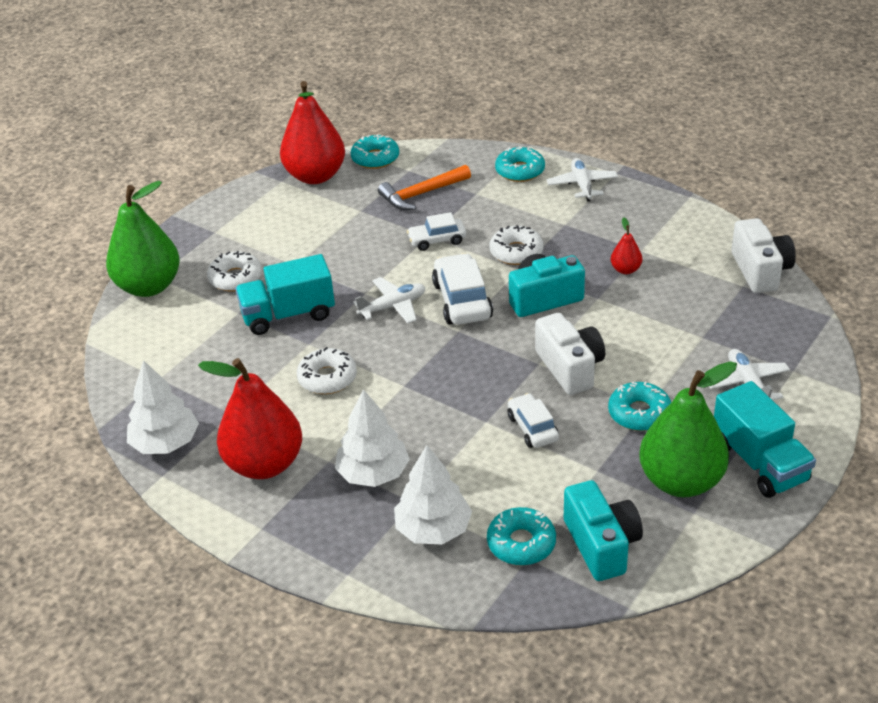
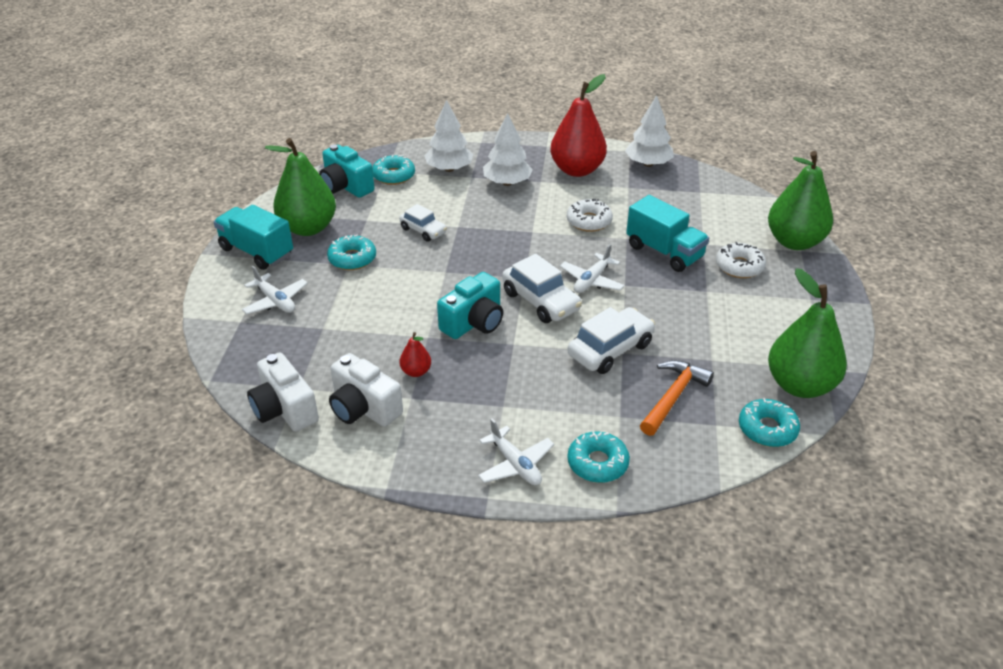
camera: 150 degrees right, 0 degrees up
(288, 315) = (664, 252): turquoise truck -> turquoise truck turned 90 degrees clockwise
(315, 176) = (800, 385): red pear -> green pear
(437, 240) = (610, 349): white car -> white car, size x1.59
(516, 252) = (528, 359): white donut -> none
(570, 368) = (419, 275): white camera -> white camera (364, 408)

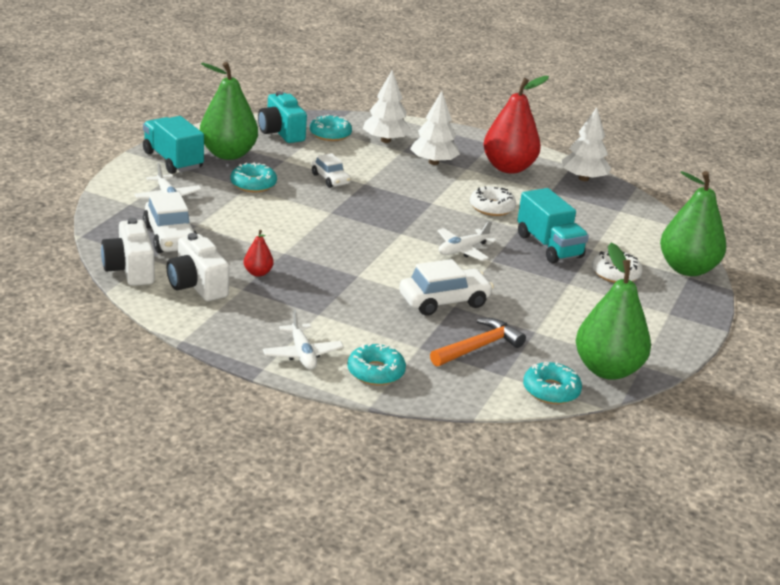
camera: 15 degrees right, 10 degrees down
(474, 322) = (332, 253): turquoise camera -> none
(540, 301) = (404, 253): white car -> white car (170, 237)

